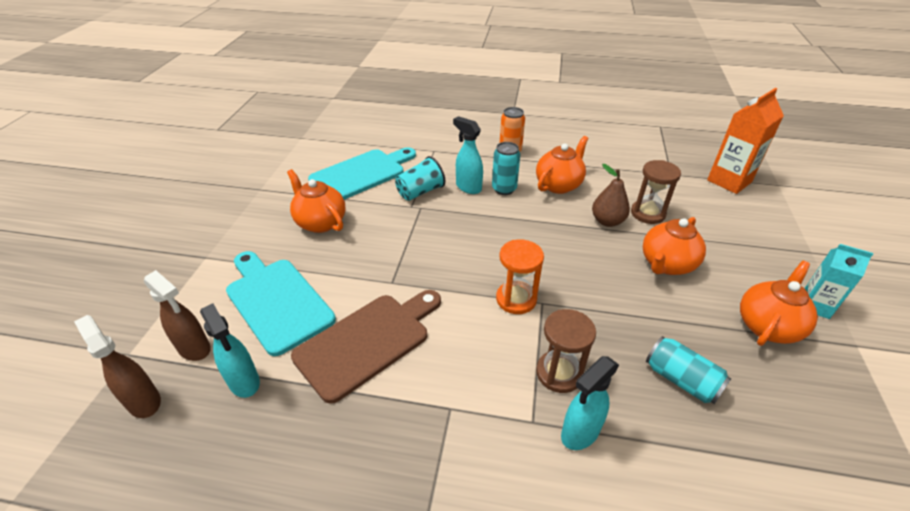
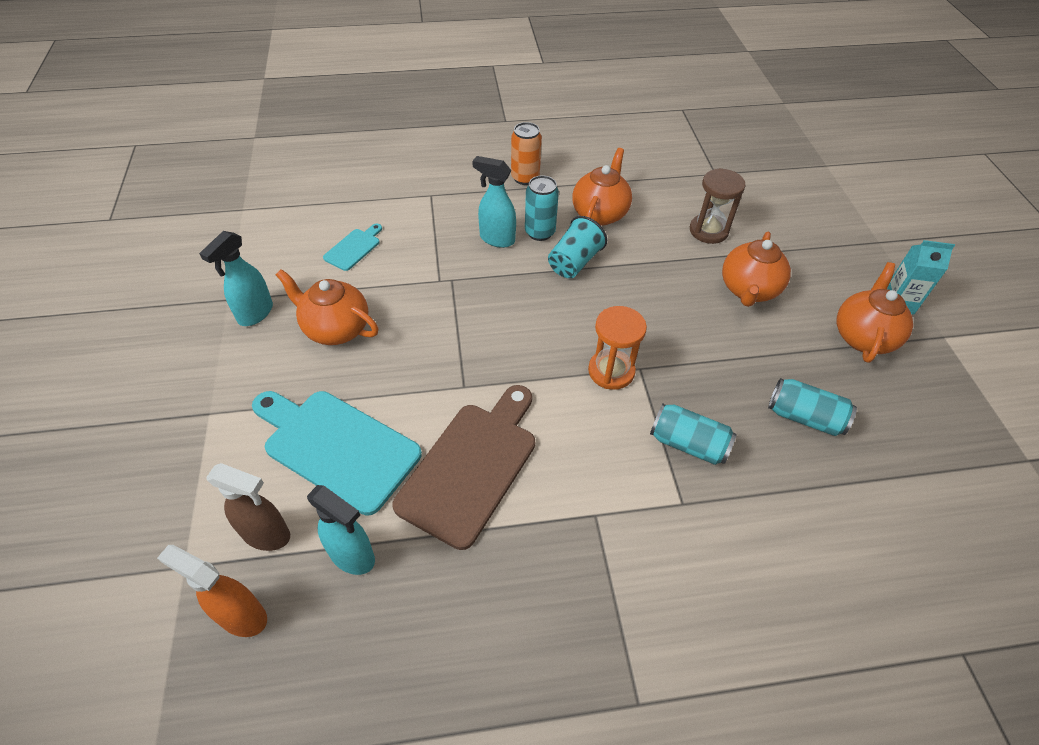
camera: 20 degrees left, 10 degrees up
(144, 401) = (241, 616): brown spray bottle -> orange spray bottle
(361, 174) = (354, 248): turquoise cutting board -> turquoise cutting board, size x0.47
(420, 192) = (441, 258): turquoise cup -> turquoise cup (574, 262)
(559, 373) = (688, 444): brown hourglass -> turquoise can
(579, 433) = (731, 501): turquoise spray bottle -> turquoise spray bottle (255, 314)
(607, 221) = (670, 250): brown pear -> none
(729, 181) = (777, 171): orange carton -> none

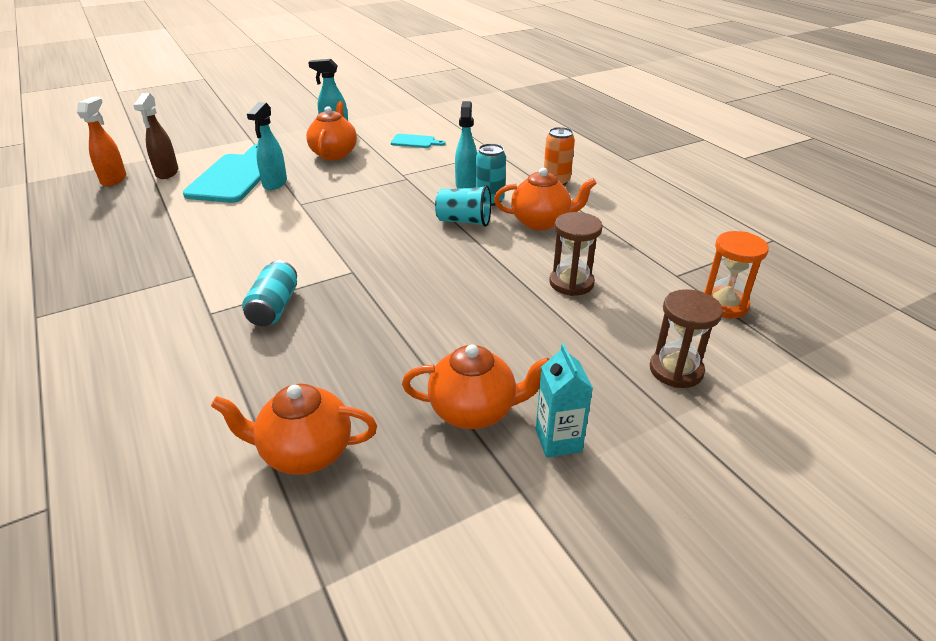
camera: 70 degrees right, 15 degrees down
(353, 556) = (153, 199): turquoise spray bottle -> turquoise spray bottle (275, 184)
(471, 467) = (228, 220): brown cutting board -> none
(611, 371) = (342, 258): orange hourglass -> orange hourglass (724, 304)
(748, 290) = (496, 319): orange teapot -> orange teapot (305, 452)
(804, 417) = (329, 373): turquoise can -> none
(831, 221) = (676, 370): none -> brown hourglass

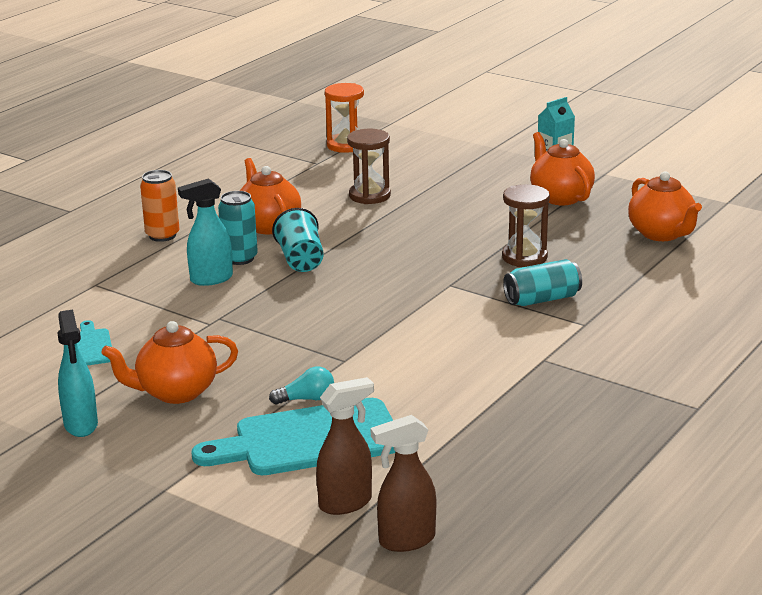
camera: 115 degrees left, 10 degrees down
(114, 179) = (406, 541): orange spray bottle -> brown spray bottle
(275, 184) = (306, 399): turquoise spray bottle -> turquoise light bulb
(676, 370) = (445, 151): brown hourglass -> brown hourglass (524, 257)

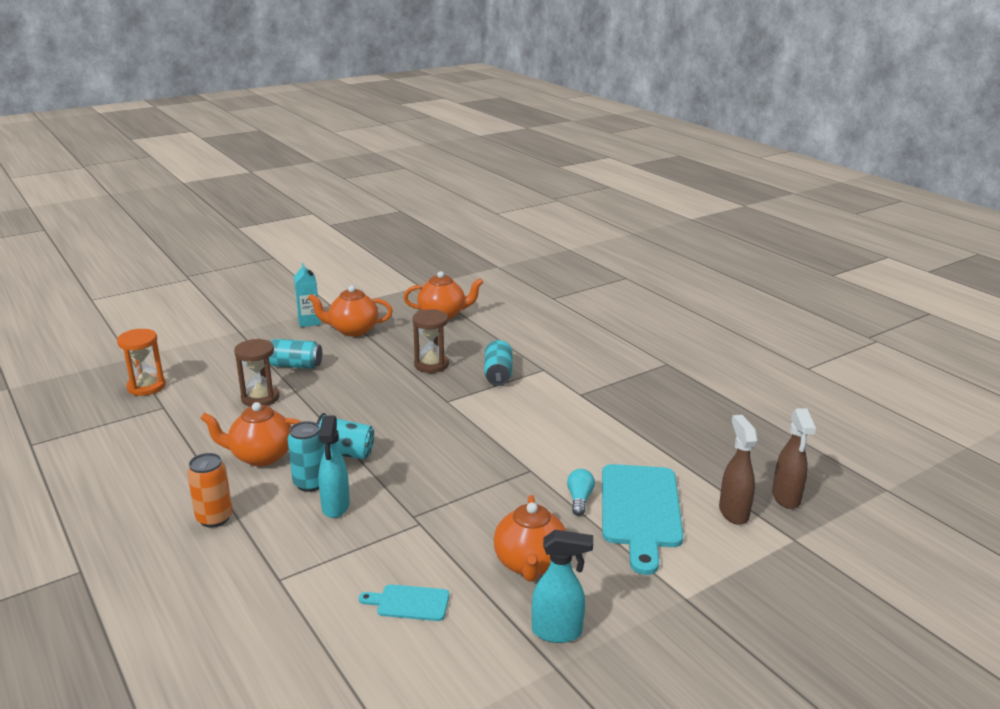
camera: 70 degrees left, 0 degrees up
(449, 192) = (294, 365): none -> turquoise can

